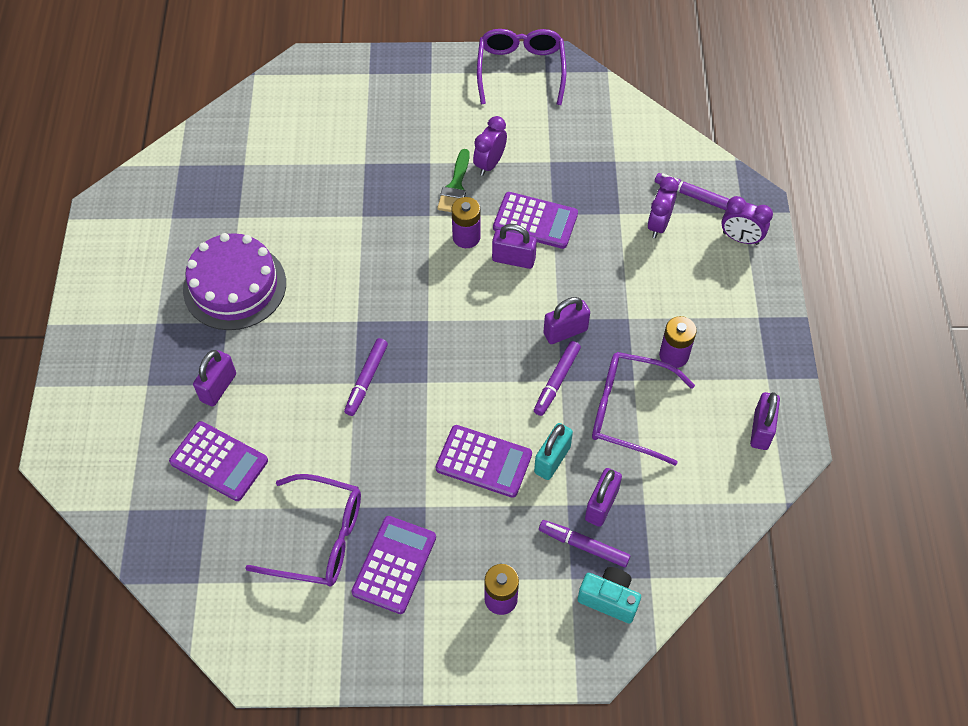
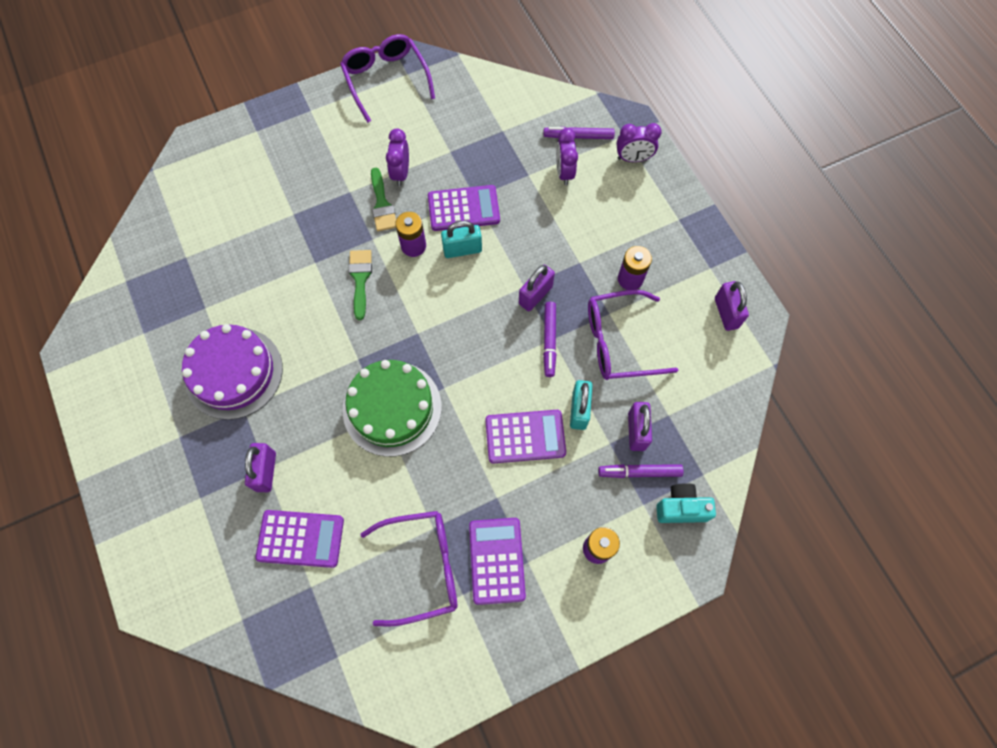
camera: 25 degrees left, 10 degrees up
(366, 380) = (392, 408): purple marker -> green cake
(398, 248) = (360, 279): none -> green brush
(513, 259) = (462, 249): purple padlock -> turquoise padlock

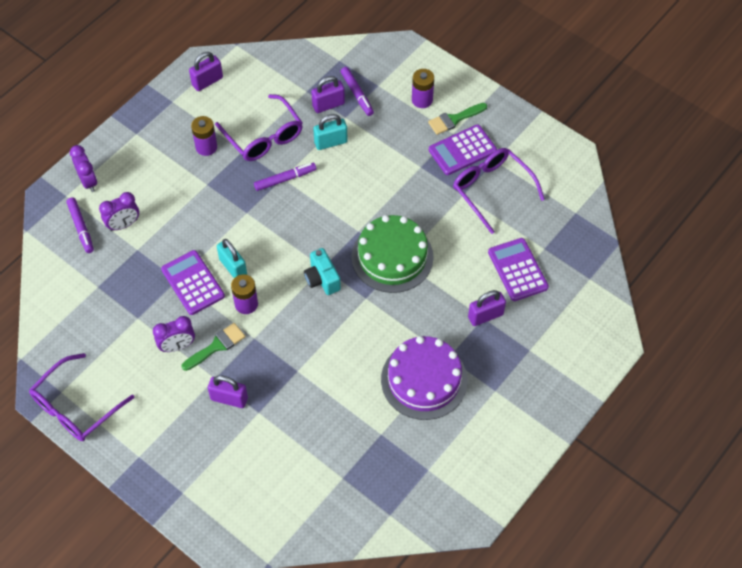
camera: 115 degrees left, 10 degrees down
(360, 279) = (296, 329): green brush -> green brush (454, 119)
(525, 436) = (368, 166): purple calculator -> none
(535, 295) = (250, 202): purple padlock -> purple padlock (229, 399)
(681, 508) = (369, 65): turquoise camera -> turquoise camera (322, 279)

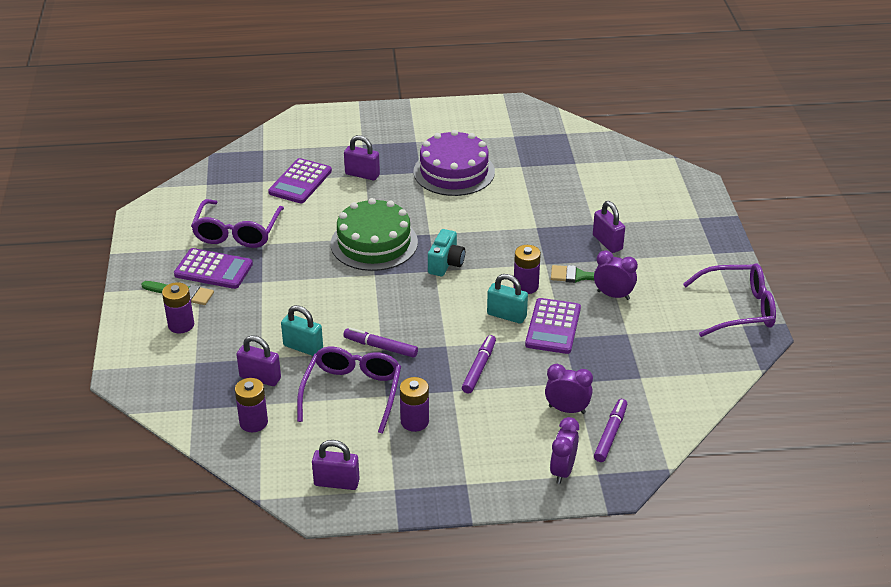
camera: 135 degrees left, 20 degrees down
(233, 267) = (506, 315): turquoise padlock -> turquoise padlock turned 75 degrees counterclockwise
(295, 78) = (253, 422): none -> purple battery
(357, 94) = (223, 368): purple marker -> purple marker (479, 368)

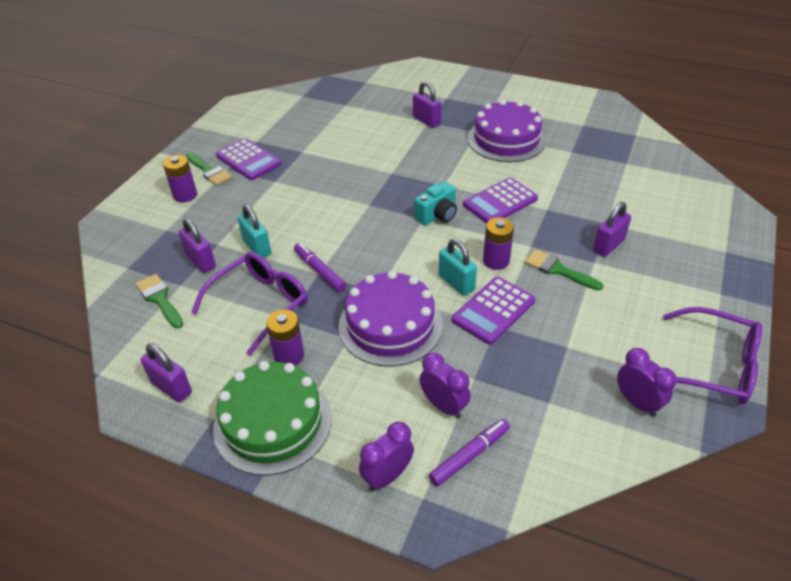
camera: 30 degrees right, 5 degrees up
(237, 232) = (291, 137): purple glasses -> none
(253, 422) = (159, 299): purple battery -> green brush
(300, 182) = (373, 113): purple calculator -> purple calculator (500, 202)
(374, 243) = (390, 178): green cake -> green cake (273, 422)
(479, 368) = (390, 325): purple marker -> purple cake
(607, 242) = (608, 245): purple padlock -> purple padlock turned 45 degrees clockwise
(613, 295) = (579, 300): purple clock -> purple clock (637, 402)

